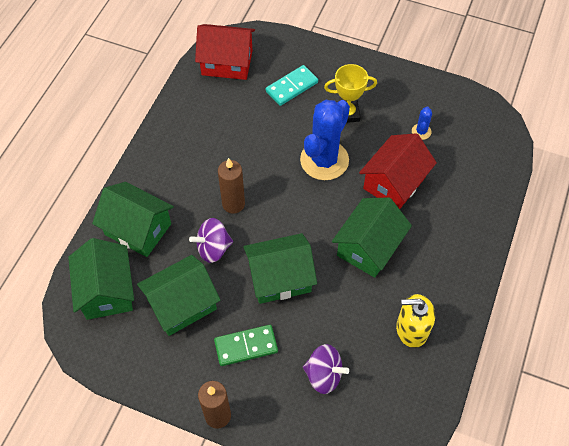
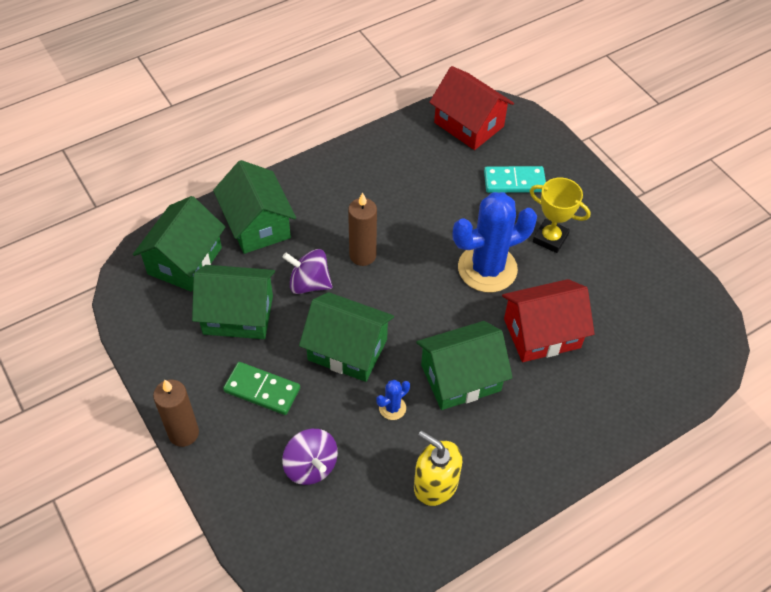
camera: 35 degrees right, 5 degrees down
(421, 131) = (616, 301): blue cactus -> blue cactus (392, 408)

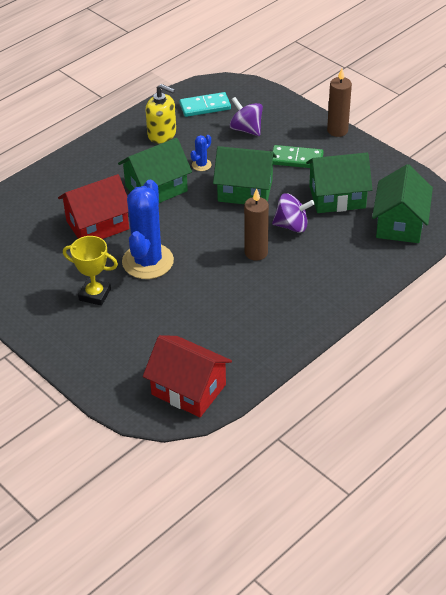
camera: 170 degrees right, 10 degrees down
(257, 225) = (356, 260): green house -> none
(487, 268) = (148, 261): blue cactus -> blue cactus turned 45 degrees counterclockwise
(514, 181) = (133, 339): turquoise domino -> turquoise domino (205, 107)

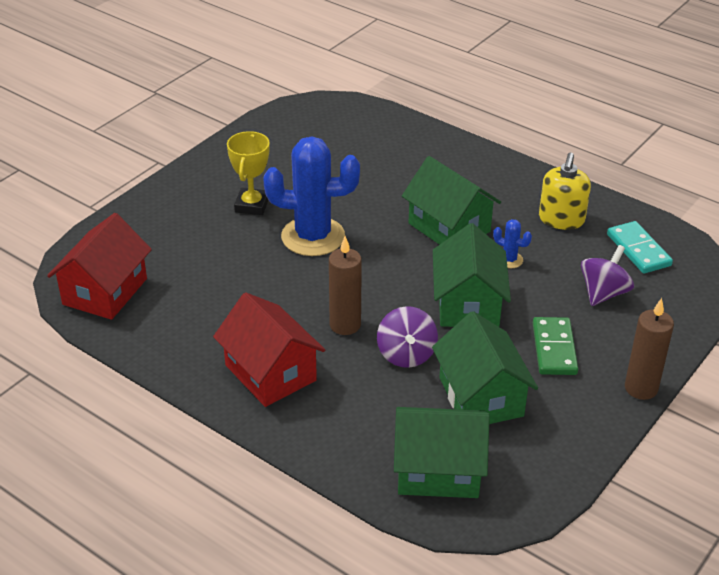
camera: 80 degrees right, 5 degrees down
(97, 225) = (369, 191): red house -> red house (270, 373)

